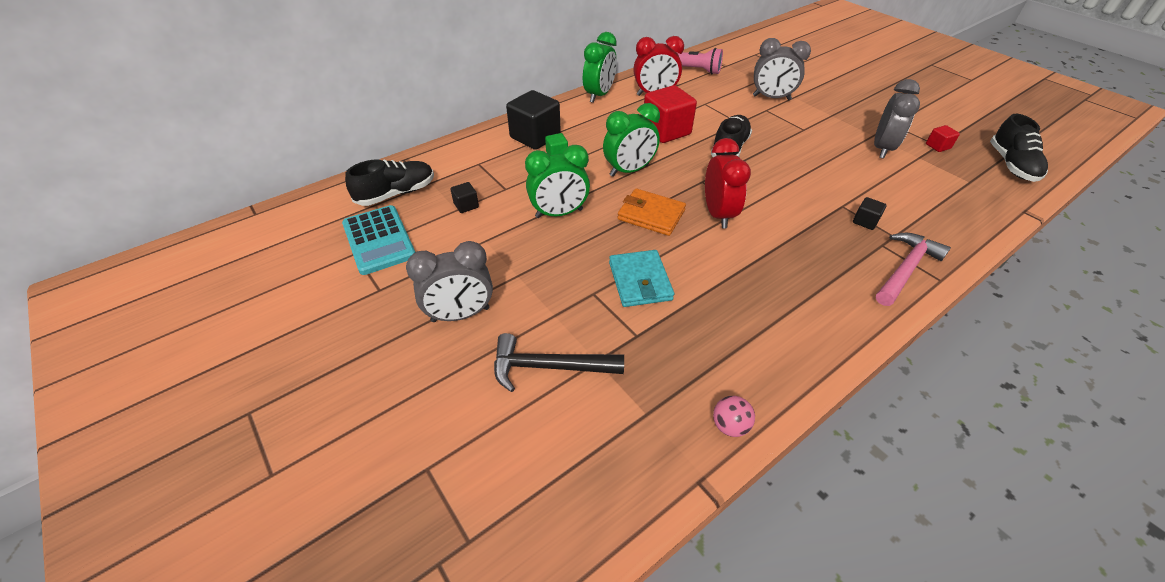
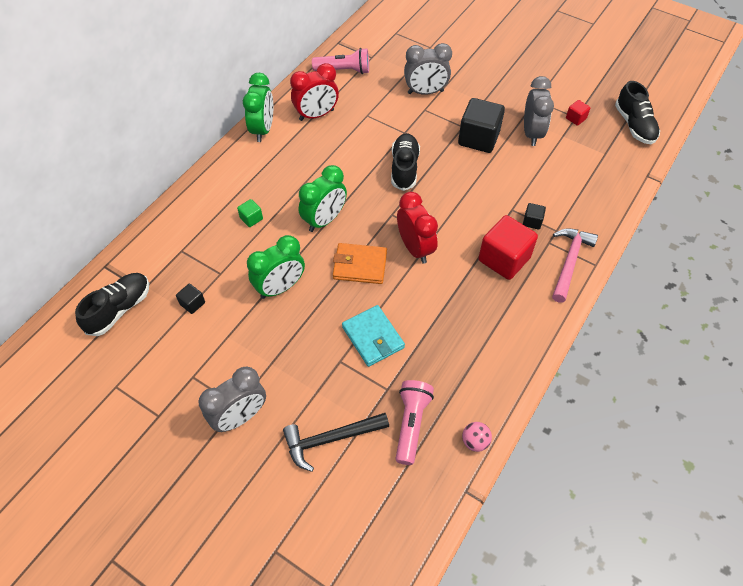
camera: 20 degrees left, 10 degrees up
(379, 240) = (130, 366): turquoise calculator -> none
(535, 137) = (222, 202): black cube -> black cube (478, 138)
(652, 380) = (411, 424): none -> pink flashlight
(666, 131) = (342, 161): red cube -> red cube (504, 259)

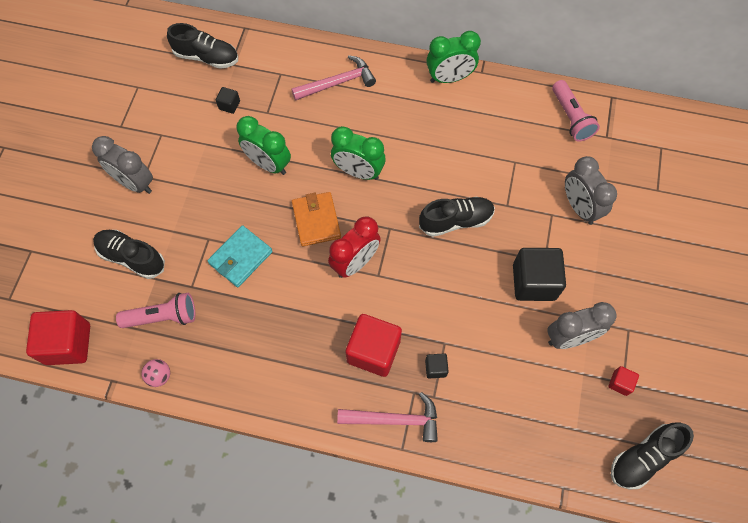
camera: 70 degrees right, 10 degrees up
(220, 208) = (338, 83): none -> pink hammer
(251, 218) = (336, 112): green cube -> none
(316, 115) = (492, 116): red clock -> none
(330, 439) = (132, 257): black hammer -> black shoe
(409, 529) = (68, 344): none -> red cube

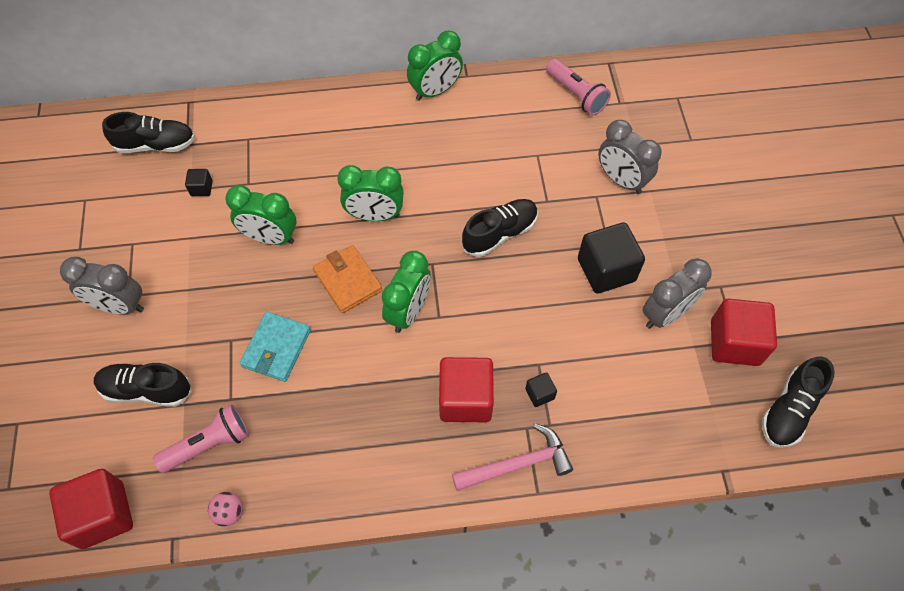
camera: 20 degrees left, 5 degrees down
(338, 83) = (316, 130): pink hammer -> none
(355, 263) = (408, 311): red clock -> green clock
(620, 383) = (734, 342): red cube -> red cube, size x2.17

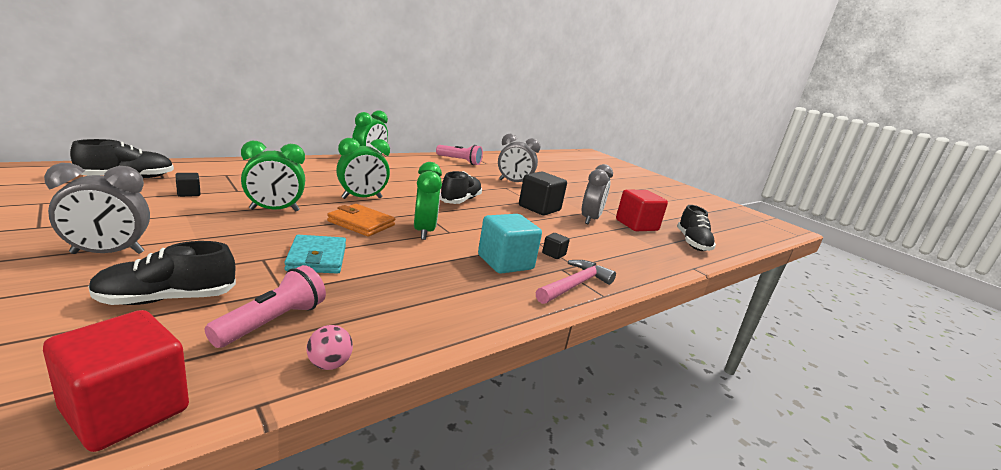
camera: 35 degrees left, 40 degrees down
(465, 399) = (505, 262): red cube -> turquoise cube

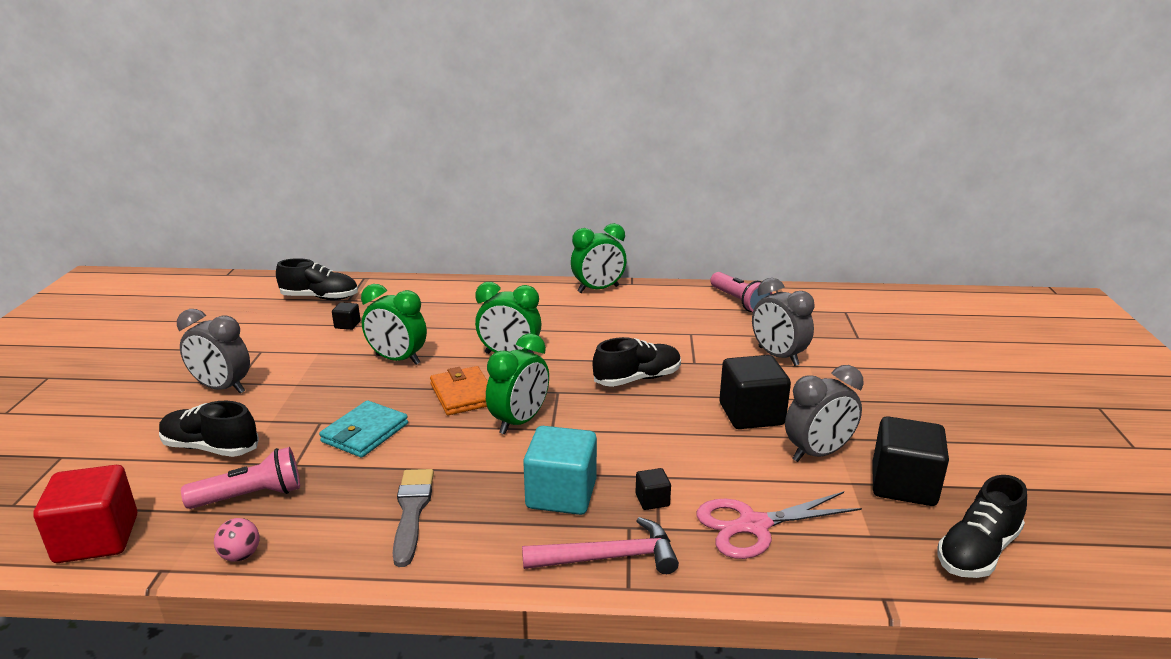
camera: 45 degrees right, 5 degrees up
(428, 295) = (412, 511): none -> grey brush
(611, 254) = (754, 525): none -> pink scissors
(636, 225) = (903, 485): red cube -> black cube

